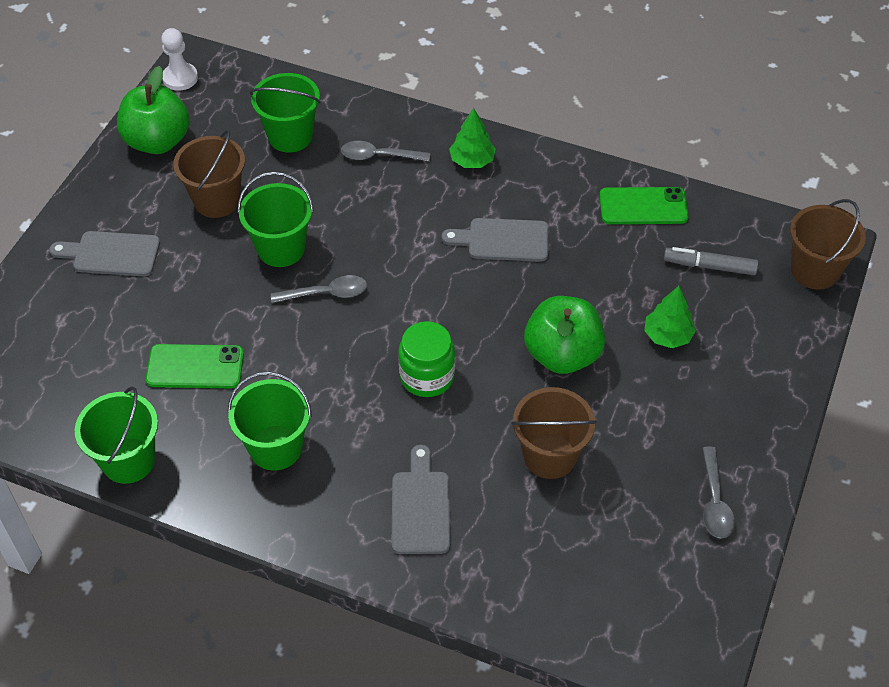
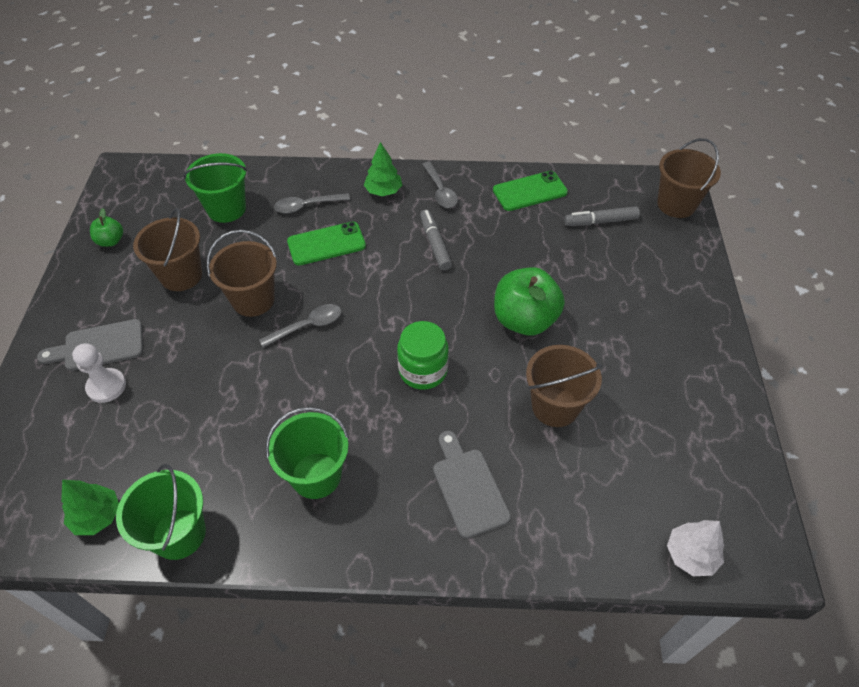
camera: 20 degrees left, 0 degrees up
(157, 141) = (111, 241): green apple -> green apple, size x0.49
(180, 78) = (114, 187): white pawn -> white pawn (106, 386)
(195, 367) = (213, 424): green phone -> green phone (326, 244)
(281, 248) = (253, 300): green bucket -> brown bucket
(503, 240) = (435, 244): grey cutting board -> grey marker
(615, 643) = (691, 555): none -> white tree
(667, 336) = (597, 282): green tree -> green tree (97, 516)
(715, 502) = (702, 402): grey spoon -> grey spoon (440, 191)

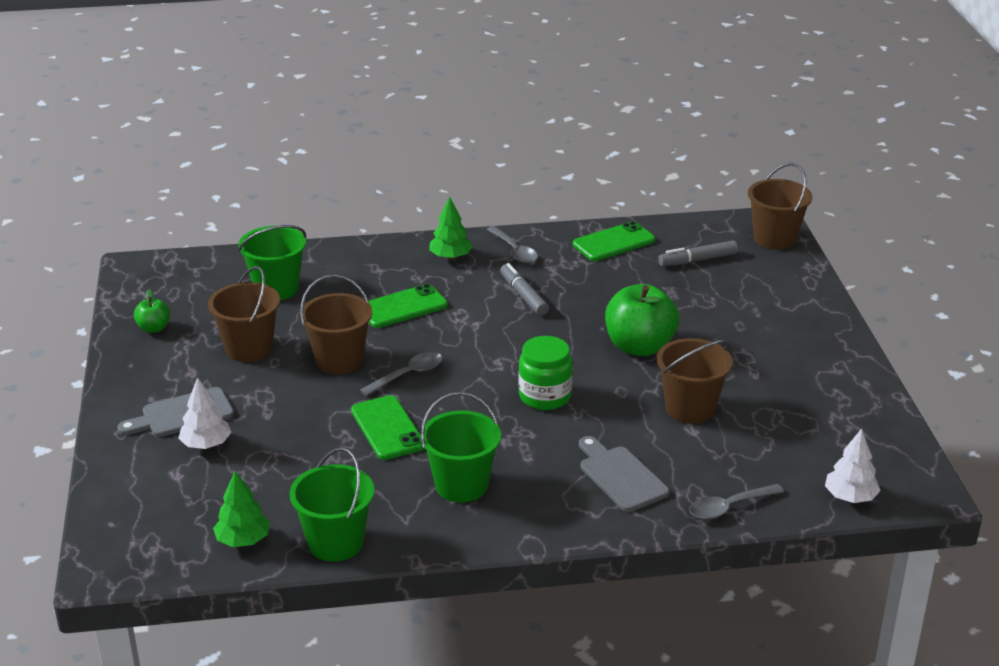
camera: 10 degrees left, 20 degrees down
(106, 386) = (206, 444): white pawn -> white tree
(270, 390) = (387, 428): none -> green phone
(307, 206) = (368, 277): grey spoon -> grey spoon (729, 507)

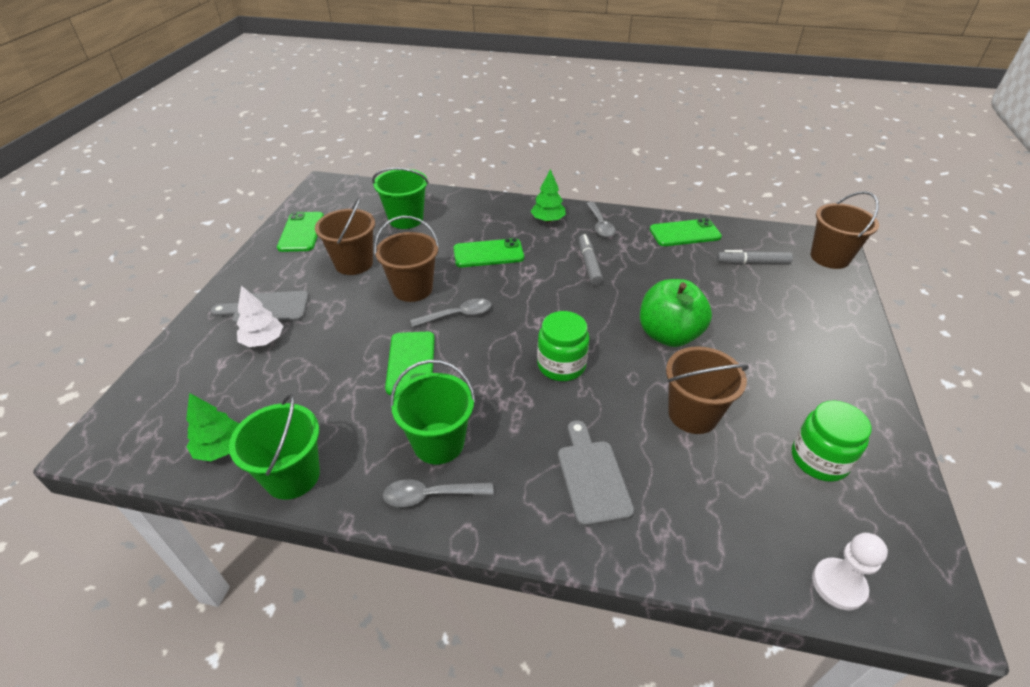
camera: 20 degrees right, 10 degrees up
(154, 328) = (301, 232): green apple -> green phone
(729, 507) = (691, 554): grey spoon -> grey spoon (430, 495)
(812, 417) = (819, 459): none -> green jar
(850, 497) = (838, 585): white tree -> white pawn

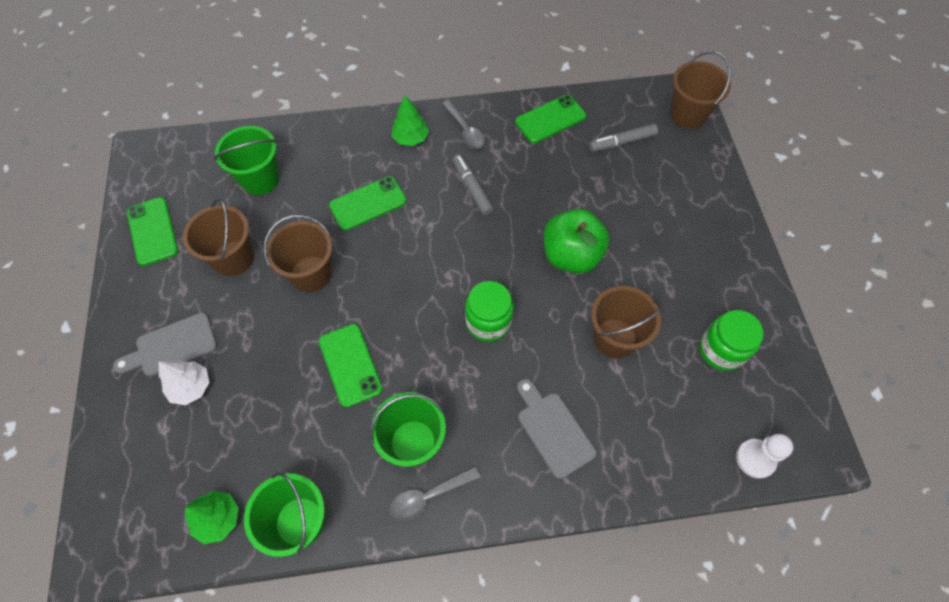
camera: 20 degrees left, 20 degrees up
(458, 315) = (370, 293): grey spoon -> none

